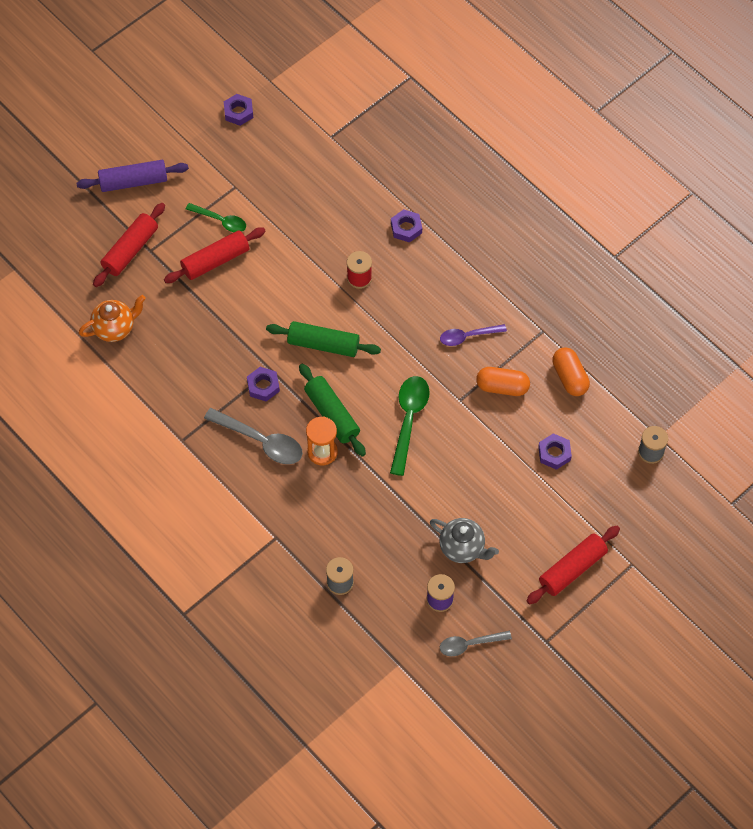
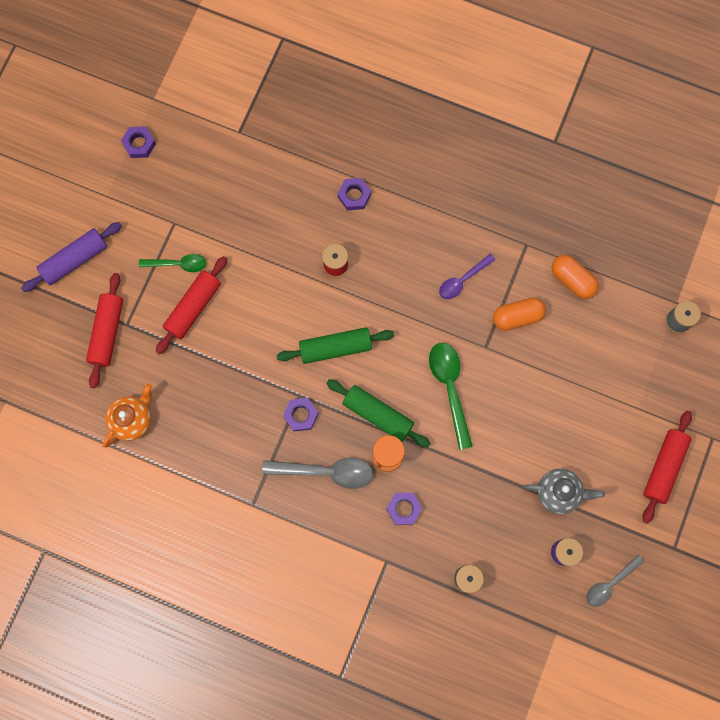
camera: 25 degrees left, 15 degrees up
(554, 453) = (594, 361): purple nut -> purple nut (403, 509)

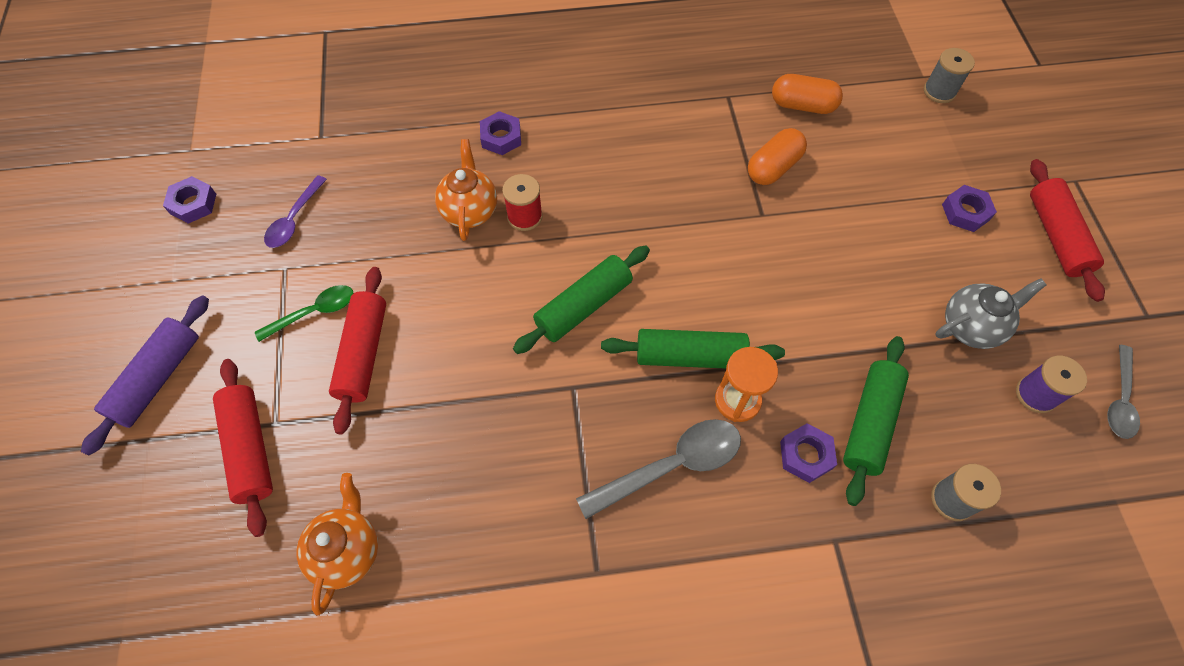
camera: 30 degrees left, 15 degrees down
(301, 415) = (590, 411): purple nut -> purple nut (965, 212)
(304, 242) = (470, 211): none -> orange teapot
(450, 388) = (755, 279): green spoon -> none
(453, 512) = (870, 423): none -> green rolling pin
(462, 280) = (685, 161): purple spoon -> purple spoon (294, 219)

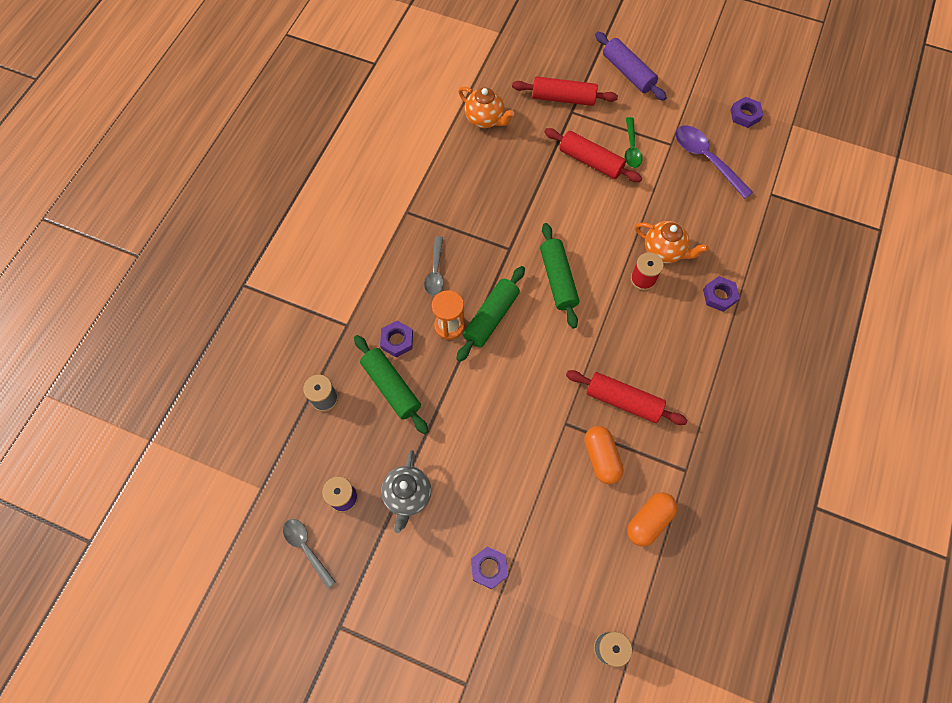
camera: 120 degrees right, 5 degrees up
(294, 219) = (706, 159): purple spoon -> purple spoon, size x1.56
(671, 466) = (435, 271): grey spoon -> grey spoon, size x0.64
(1056, 236) = (432, 619): red rolling pin -> red rolling pin (623, 401)

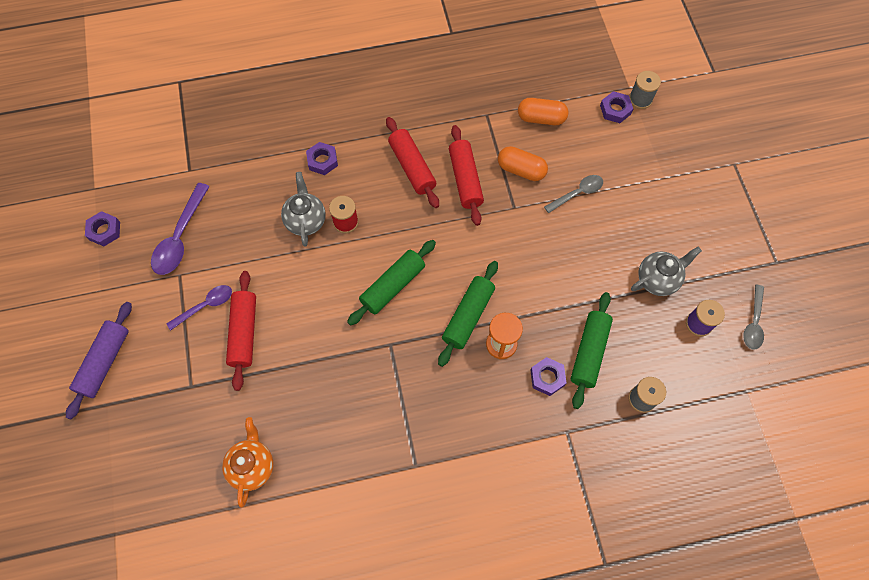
camera: 125 degrees left, 0 degrees up
(435, 271) = (459, 392): grey spoon -> grey spoon (577, 193)
(489, 568) = (656, 194): purple nut -> purple nut (615, 110)
(491, 317) = (468, 316): green rolling pin -> green rolling pin turned 60 degrees counterclockwise
(563, 98) = (177, 405): red rolling pin -> red rolling pin (412, 167)
(601, 458) = (521, 170): orange capsule -> orange capsule turned 75 degrees clockwise
(631, 148) = (205, 306): green spoon -> purple spoon
(664, 251) = (306, 221): orange teapot -> grey teapot

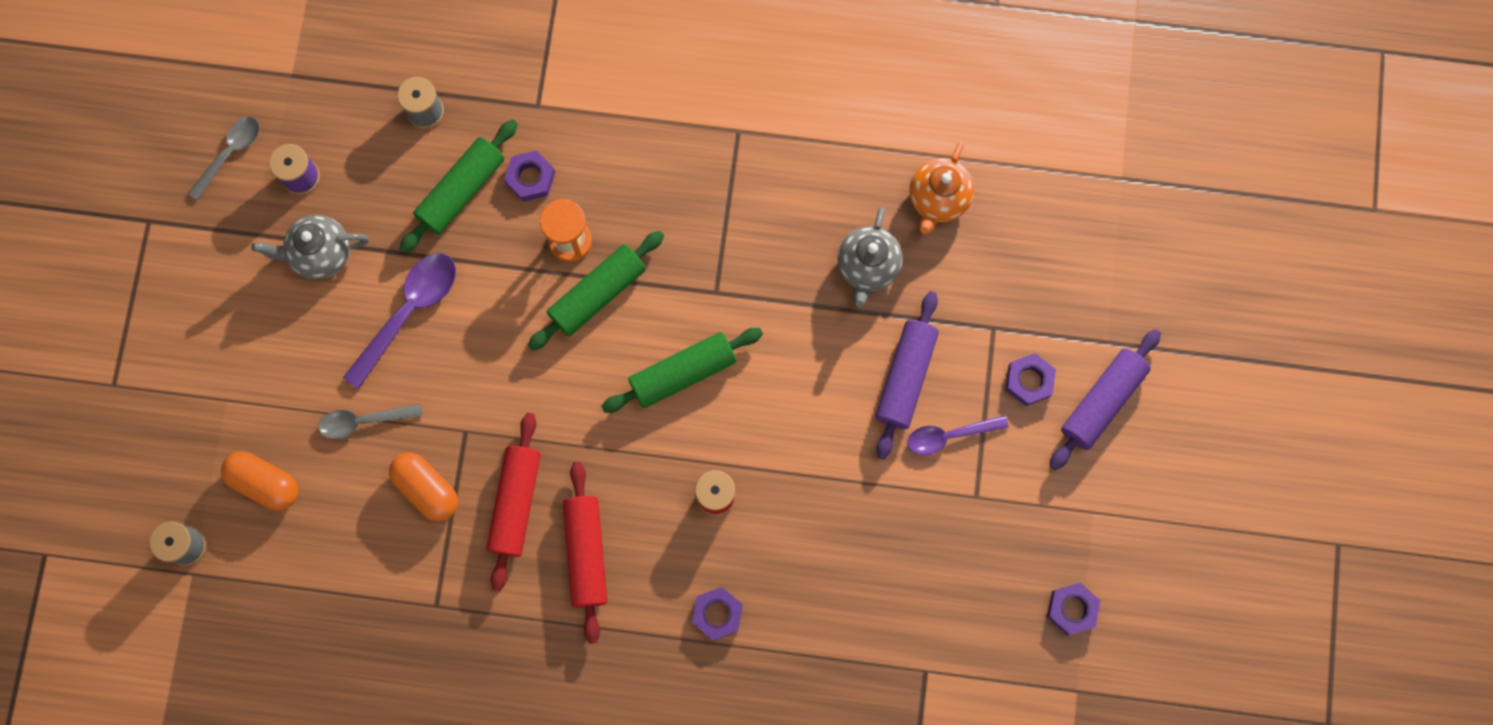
camera: 160 degrees left, 10 degrees up
(180, 237) = (962, 558): purple spoon -> purple spoon (409, 312)
(244, 332) = (905, 378): red rolling pin -> purple rolling pin
(306, 221) = (773, 519): grey teapot -> grey teapot (867, 267)
(541, 118) = (355, 568): orange capsule -> orange capsule (265, 483)
(615, 110) = (235, 541): purple nut -> purple nut (1029, 381)

